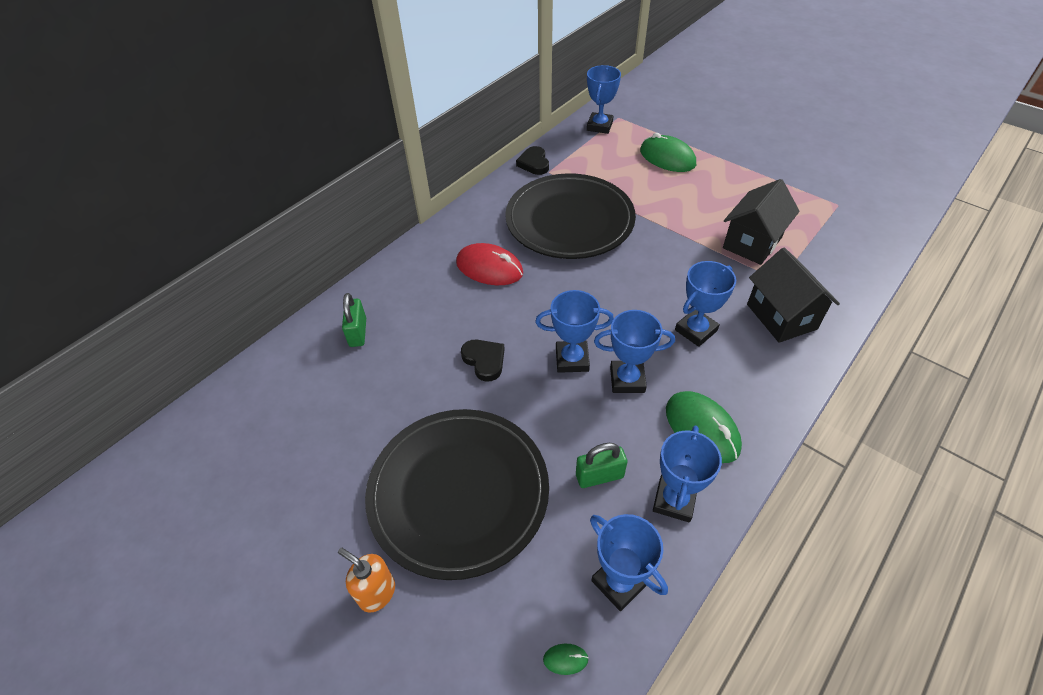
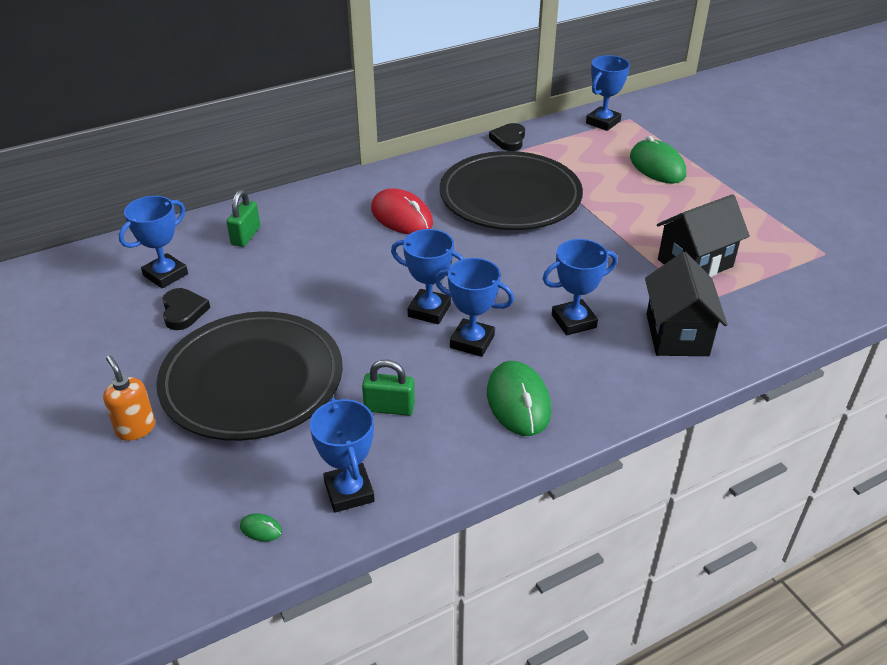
camera: 20 degrees right, 10 degrees down
(484, 361) = (345, 288): black heart -> black heart (183, 311)
(674, 500) = (447, 449): blue trophy -> blue trophy (165, 275)

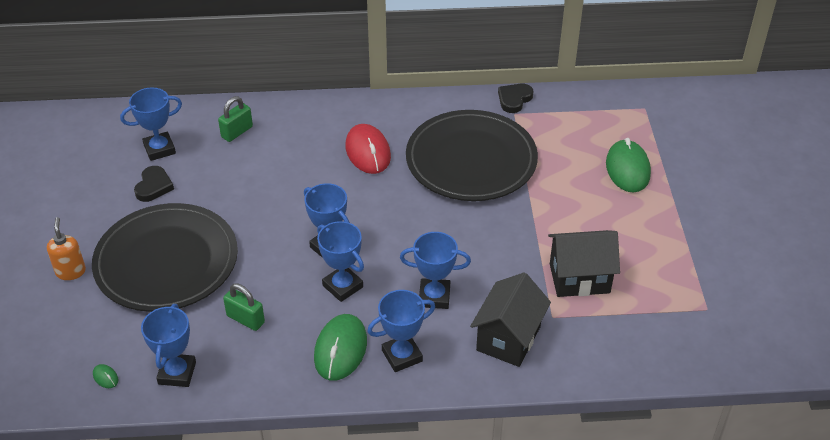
camera: 25 degrees right, 5 degrees up
(603, 122) = (616, 105): blue trophy -> blue trophy (402, 356)

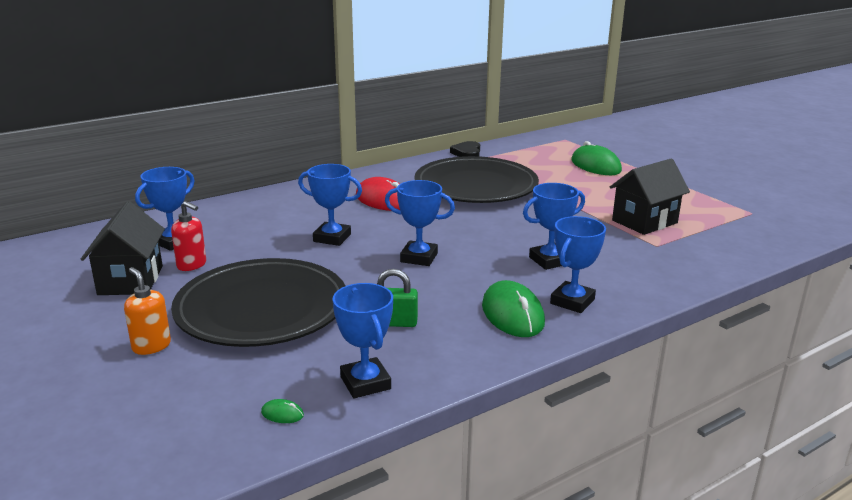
camera: 30 degrees left, 20 degrees down
(154, 186) = (192, 265): black heart -> red soap dispenser
(237, 132) = (245, 215): green padlock -> none
(342, 286) = (461, 276): blue trophy -> blue trophy (332, 238)
(508, 338) = (642, 266): black house -> black house (131, 280)

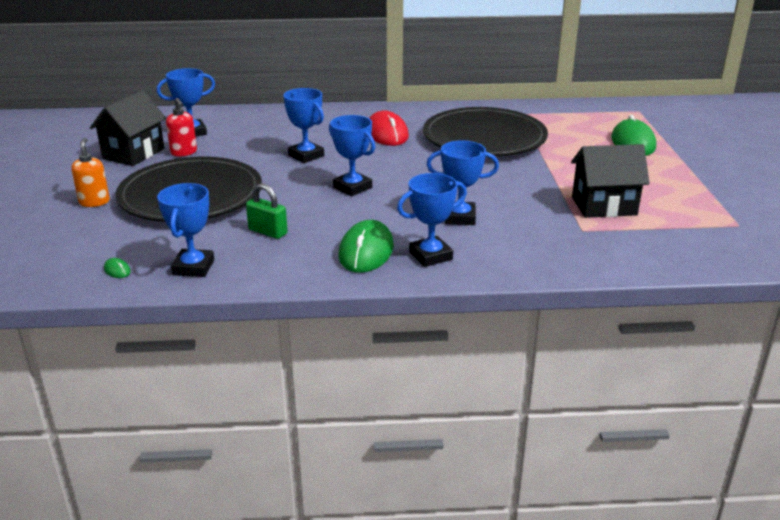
camera: 30 degrees right, 5 degrees up
(467, 153) = (518, 106): black heart -> none

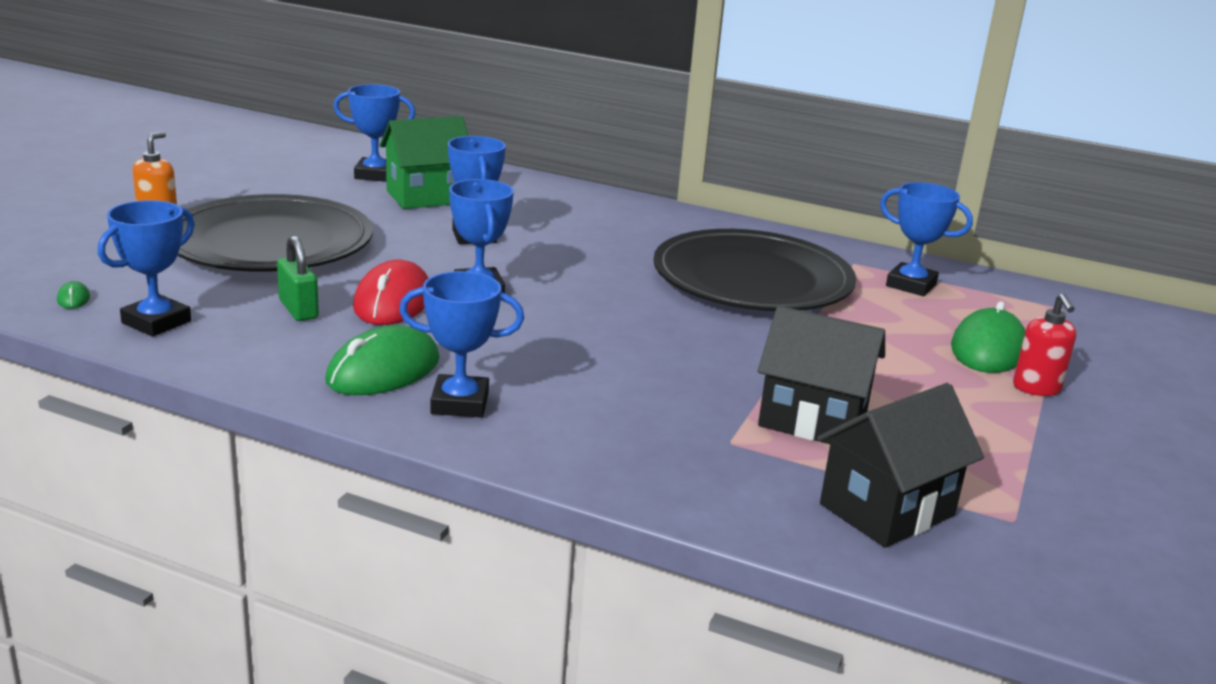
camera: 25 degrees right, 5 degrees down
(133, 154) = (275, 181): black house -> black house (887, 510)
(184, 152) = (333, 194): red soap dispenser -> red soap dispenser (1036, 388)
(243, 138) = (426, 197): none -> green house
(387, 134) = (619, 239): red mouse -> red mouse (393, 301)
(460, 217) = (570, 369): blue trophy -> blue trophy (911, 285)

